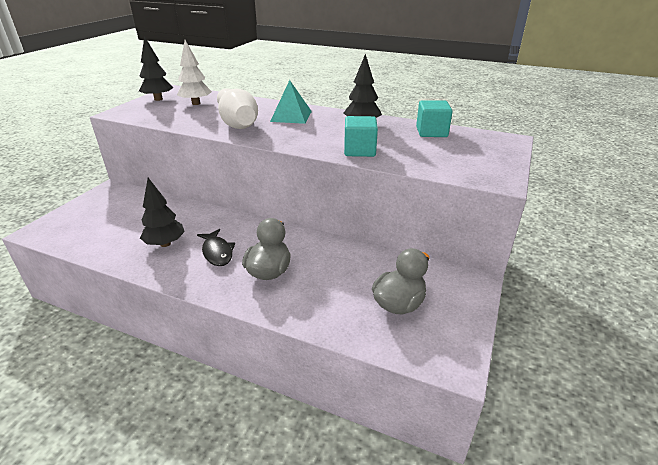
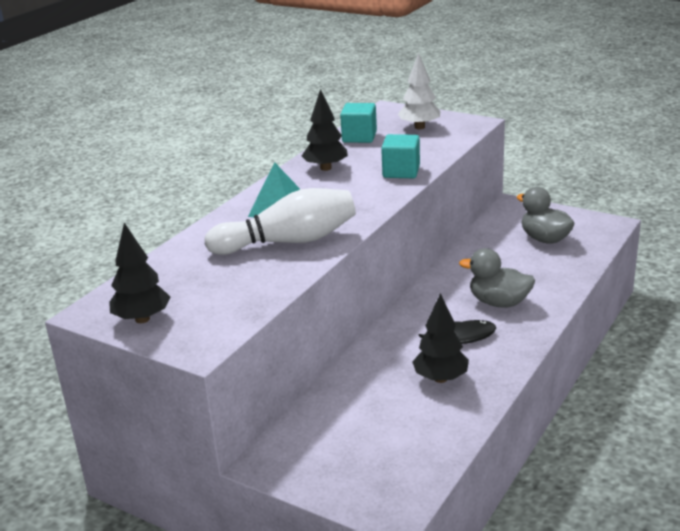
camera: 80 degrees left, 5 degrees down
(196, 103) = (186, 281): white tree -> white tree (419, 127)

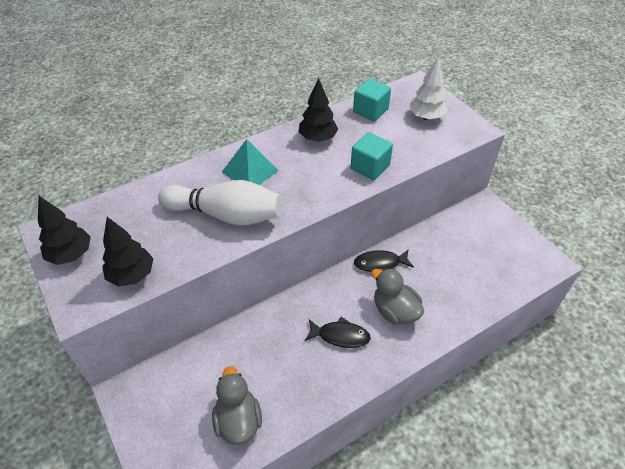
camera: 25 degrees right, 20 degrees up
(440, 378) = (294, 372): black tree -> black tree (132, 275)
(451, 276) = (380, 264): none -> black fish
(545, 239) = (482, 256): grey duck -> grey duck (238, 421)

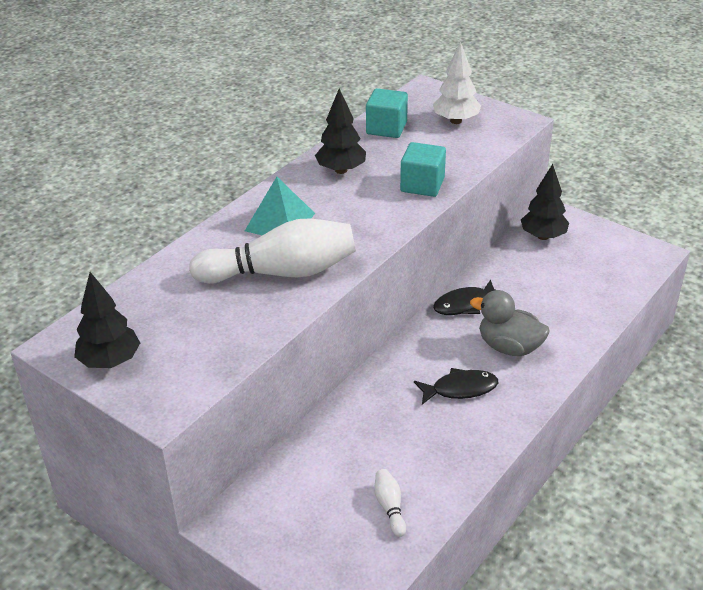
camera: 20 degrees left, 10 degrees down
(132, 275) = (206, 361): black tree -> black tree (543, 236)
(238, 421) = (390, 507): grey duck -> white bowling pin

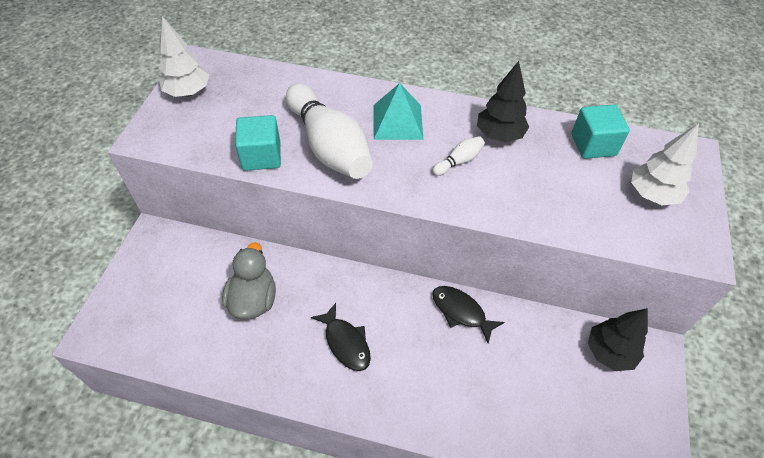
camera: 65 degrees right, 15 degrees up
(110, 361) = (188, 92): black tree -> white tree
(390, 507) = (193, 332): white bowling pin -> white bowling pin (459, 161)
(422, 185) = (516, 201): turquoise cube -> turquoise cube (261, 156)
(509, 347) = (420, 368): grey duck -> grey duck (253, 299)

